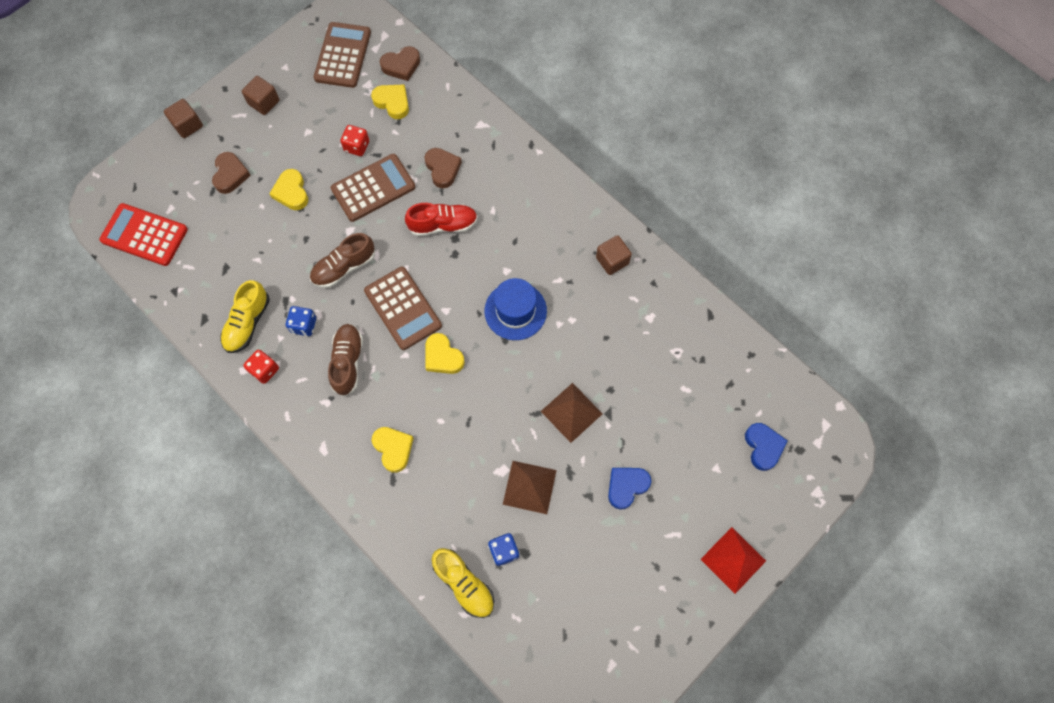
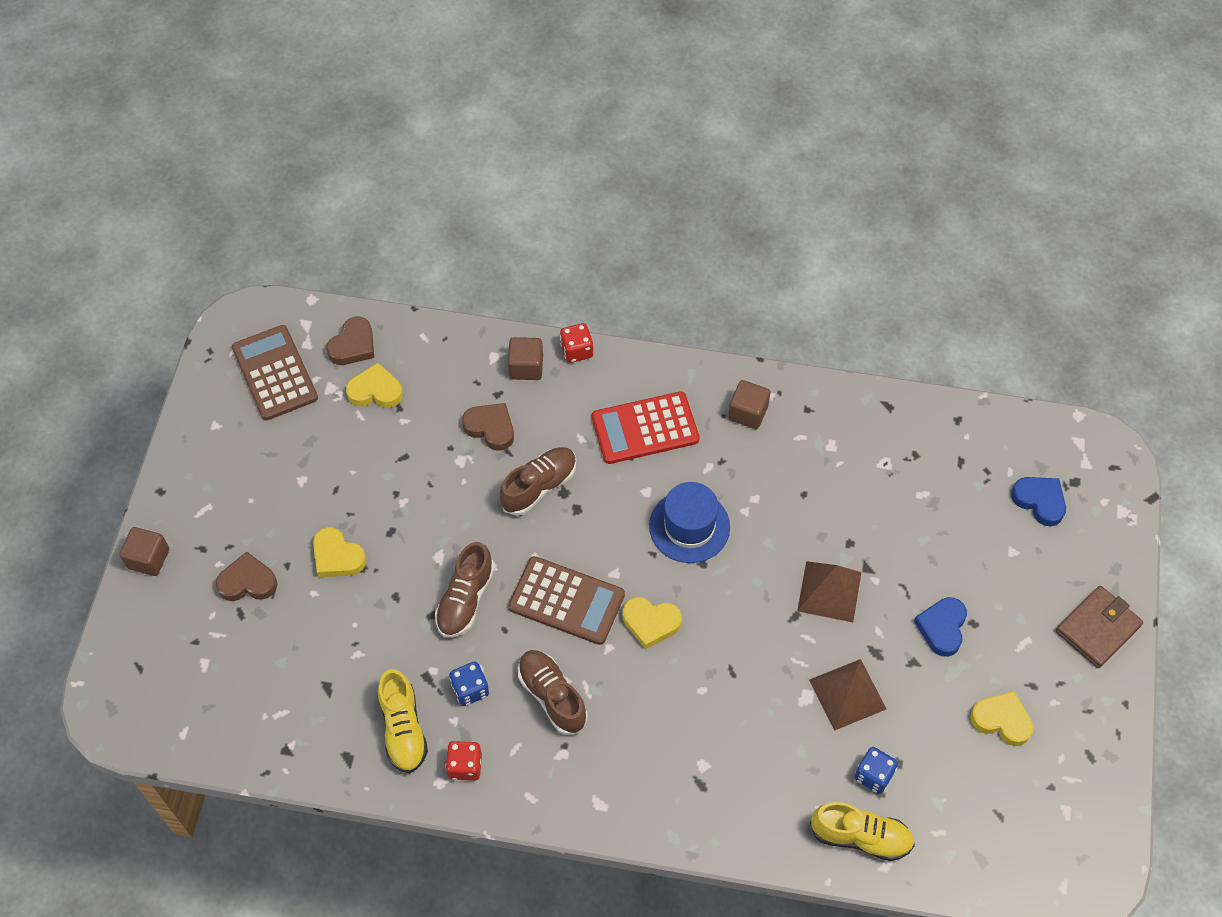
camera: 35 degrees left, 10 degrees down
(144, 235) = (197, 712): red calculator -> red calculator (645, 428)
(230, 175) = (247, 582): brown heart -> brown heart turned 60 degrees counterclockwise
(264, 102) = (222, 479): brown cube -> brown cube (526, 367)
(357, 146) = (373, 462): red dice -> red dice (576, 351)
(373, 188) = (429, 495): brown calculator -> none
(393, 449) = (675, 752): yellow heart -> yellow heart (1001, 720)
(443, 225) = (539, 486): red shoe -> brown shoe
(733, 560) = (1097, 628): red pyramid -> brown wallet

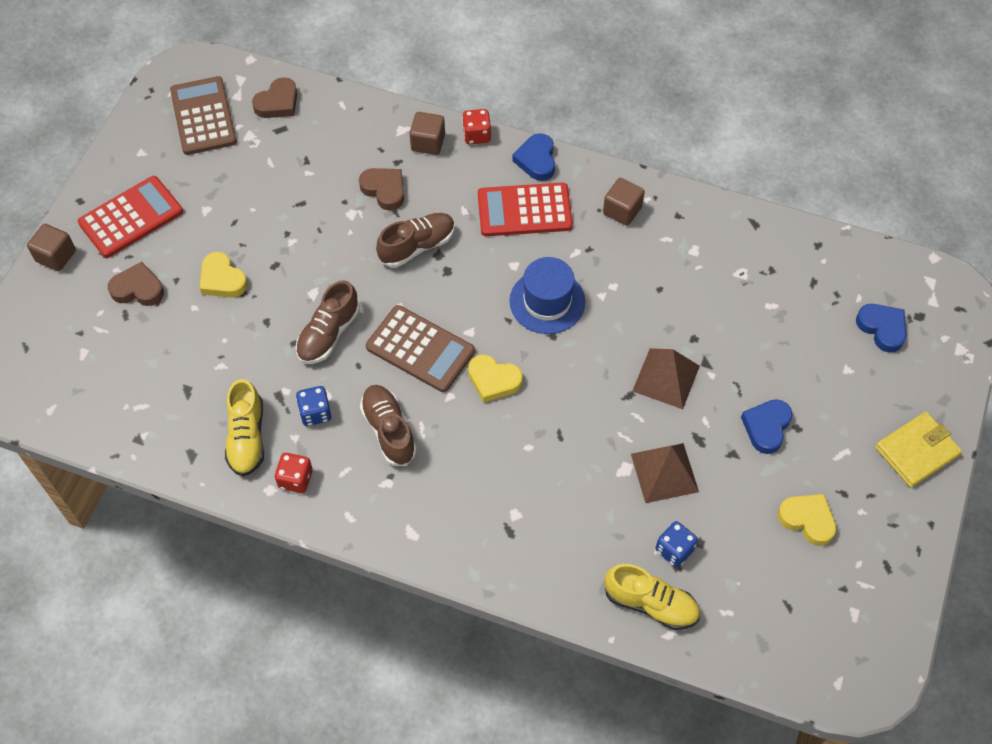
camera: 10 degrees right, 0 degrees up
(221, 502) = (131, 217): none -> red calculator
(375, 391) = (289, 143): yellow heart -> none
(646, 369) = (536, 160): none -> blue heart
(1097, 628) = (916, 451): brown wallet -> yellow wallet

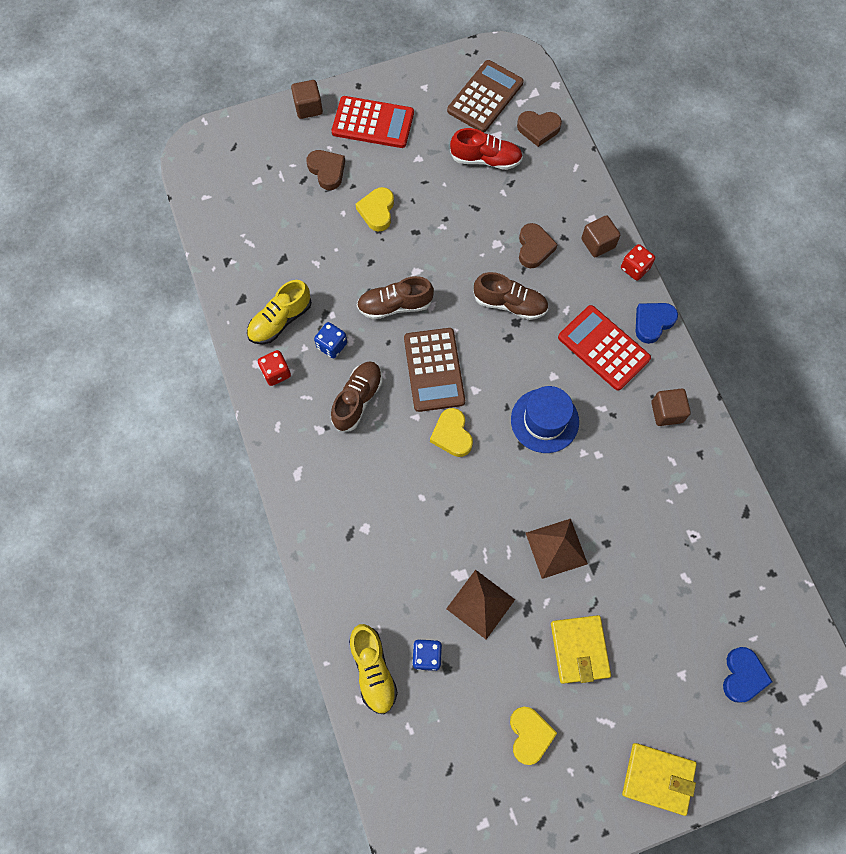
camera: 50 degrees right, 10 degrees up
(263, 161) = (486, 159): none -> red shoe
(766, 427) = (579, 649): blue heart -> yellow wallet

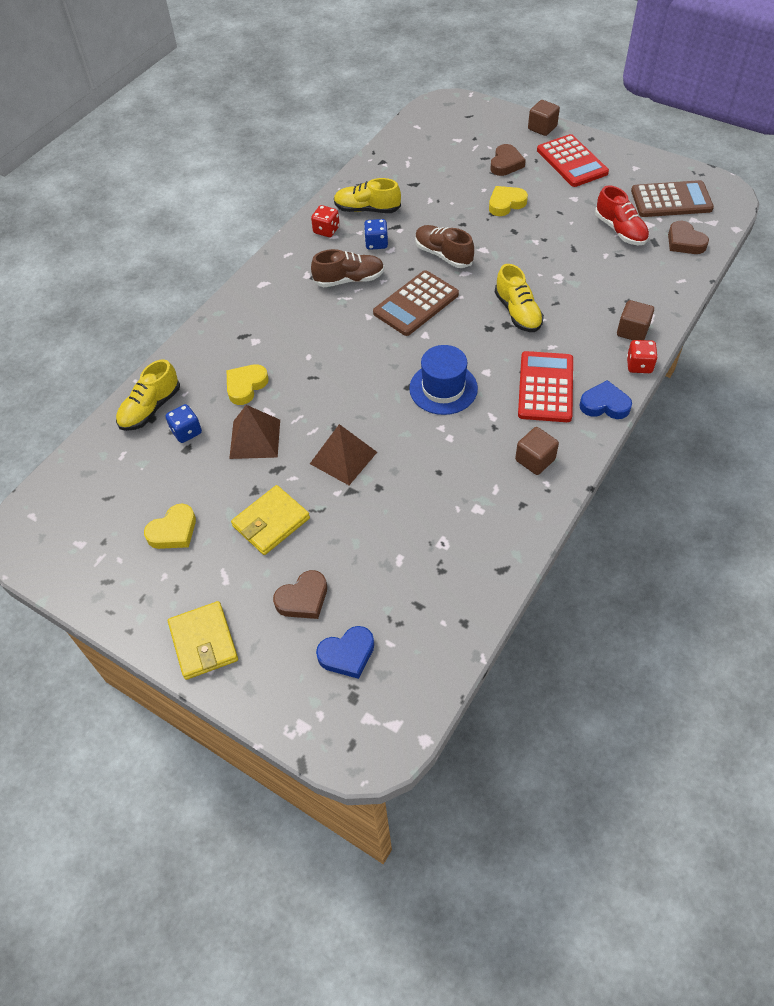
camera: 55 degrees right, 15 degrees down
(452, 435) = (375, 343): yellow heart -> yellow heart (246, 386)
(510, 304) = (517, 312): brown shoe -> yellow shoe
(534, 248) = (581, 298): brown heart -> brown heart (303, 599)

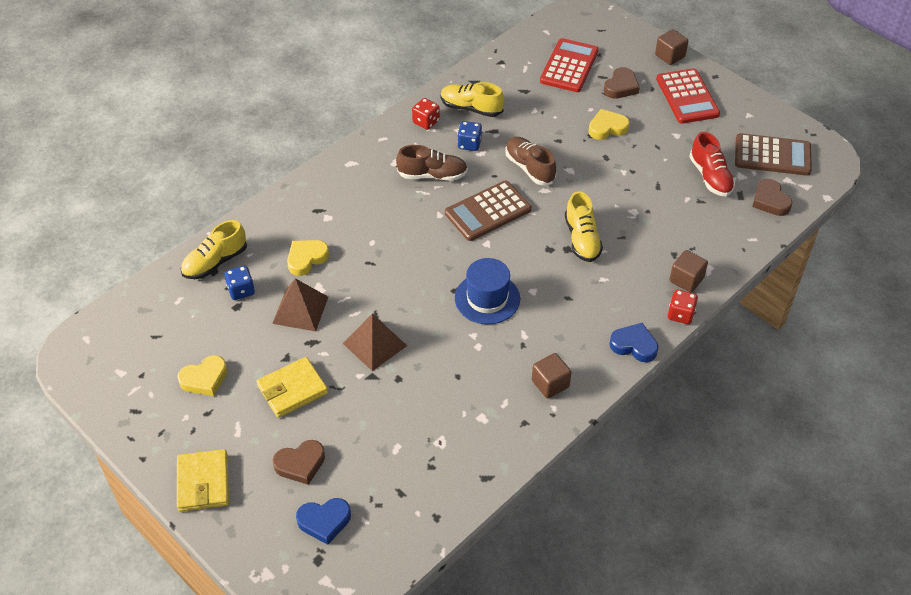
camera: 10 degrees right, 5 degrees down
(545, 387) = (584, 317): red calculator -> red calculator (569, 66)

